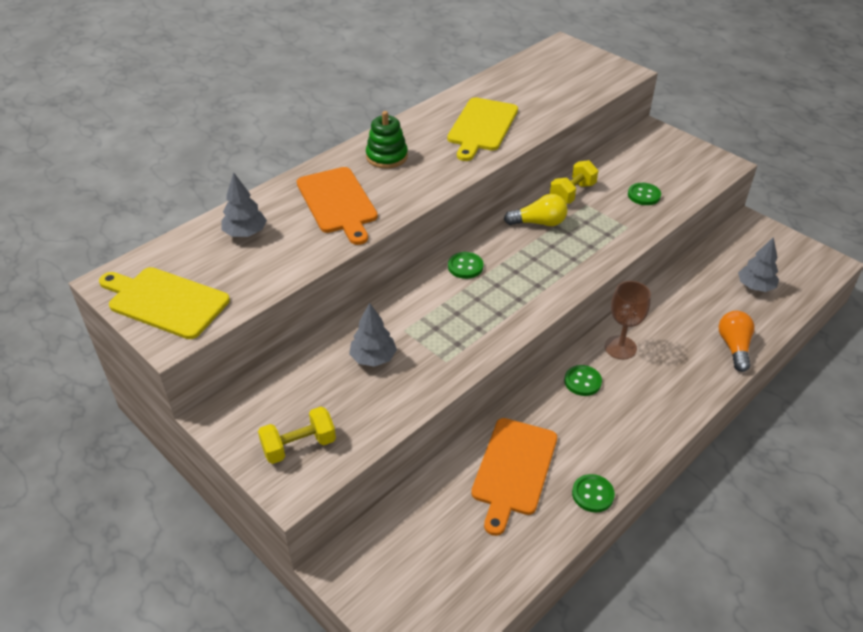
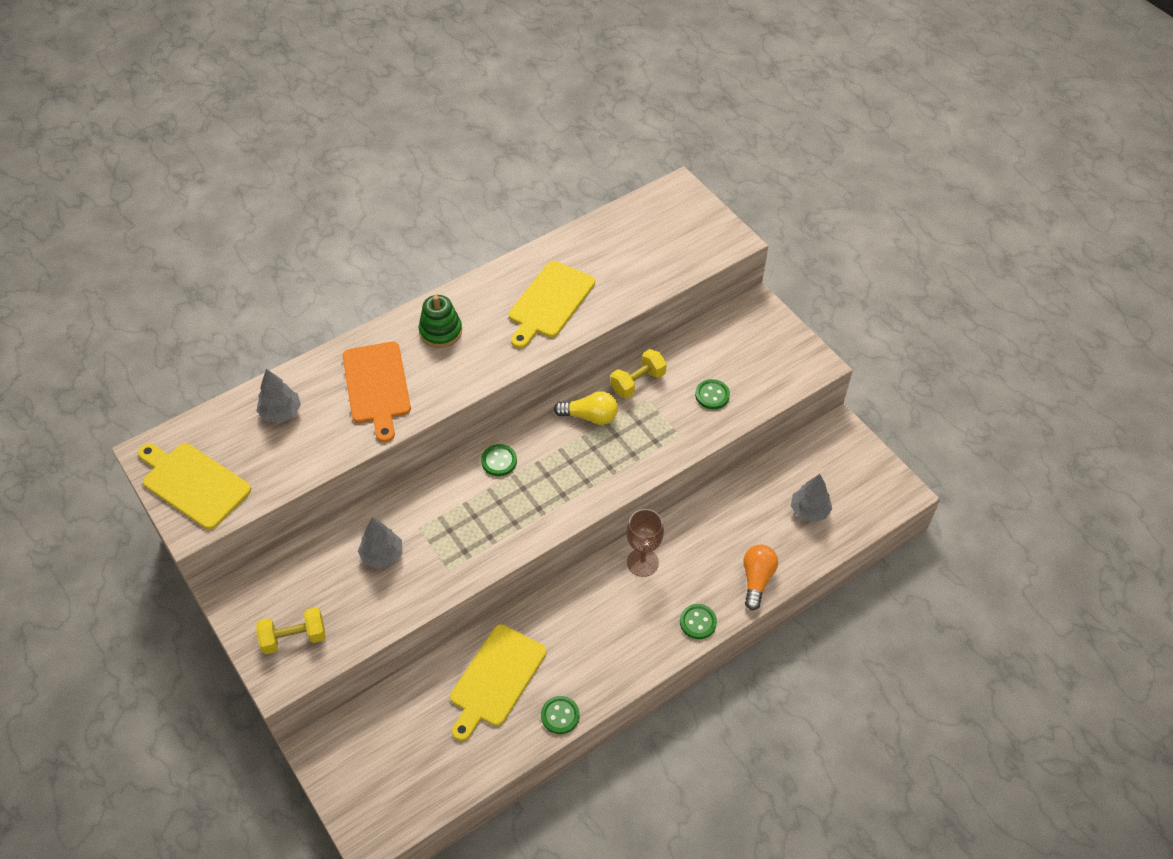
camera: 10 degrees right, 10 degrees up
(514, 470) = (496, 679): orange cutting board -> yellow cutting board
(582, 381) = (592, 595): green button -> green button (698, 622)

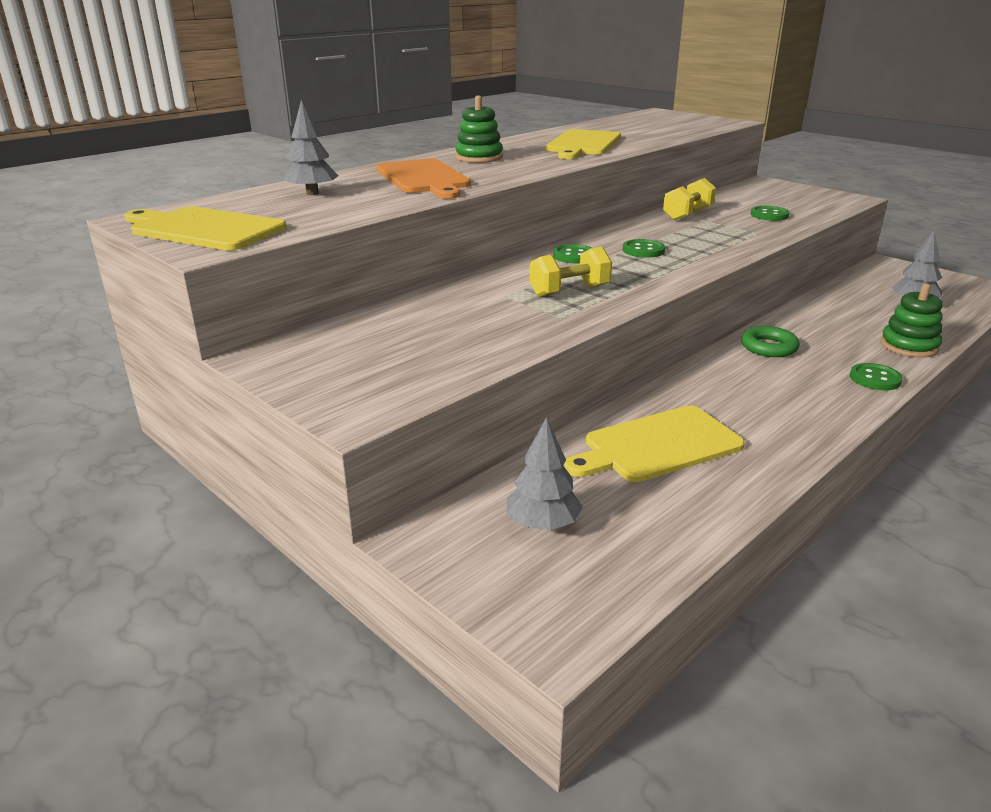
camera: 10 degrees left, 25 degrees down
(294, 638) = (367, 380): yellow dumbbell -> yellow dumbbell (569, 291)
(382, 555) = (467, 315): grey tree -> grey tree (542, 524)
(496, 679) = (658, 446): yellow cutting board -> yellow cutting board turned 45 degrees clockwise
(560, 715) = (771, 467): green button -> green button (643, 250)
(590, 416) = (654, 230): yellow light bulb -> none
(642, 562) = (768, 347): brown goblet -> green ring
(757, 579) = (909, 346): orange light bulb -> green stacking toy

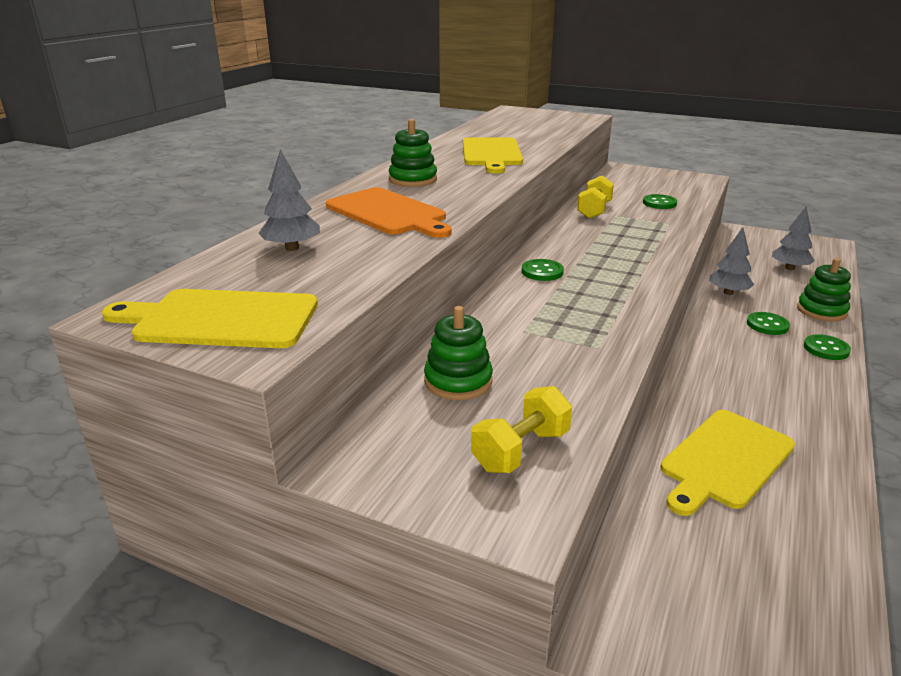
camera: 20 degrees left, 0 degrees up
(406, 321) = (458, 381): none -> green stacking toy
(542, 524) = (704, 583): grey tree -> grey tree (728, 292)
(569, 291) = (577, 314): yellow dumbbell -> yellow dumbbell (521, 450)
(643, 250) = (595, 256): green button -> green button (767, 325)
(768, 347) = (722, 331): green ring -> none

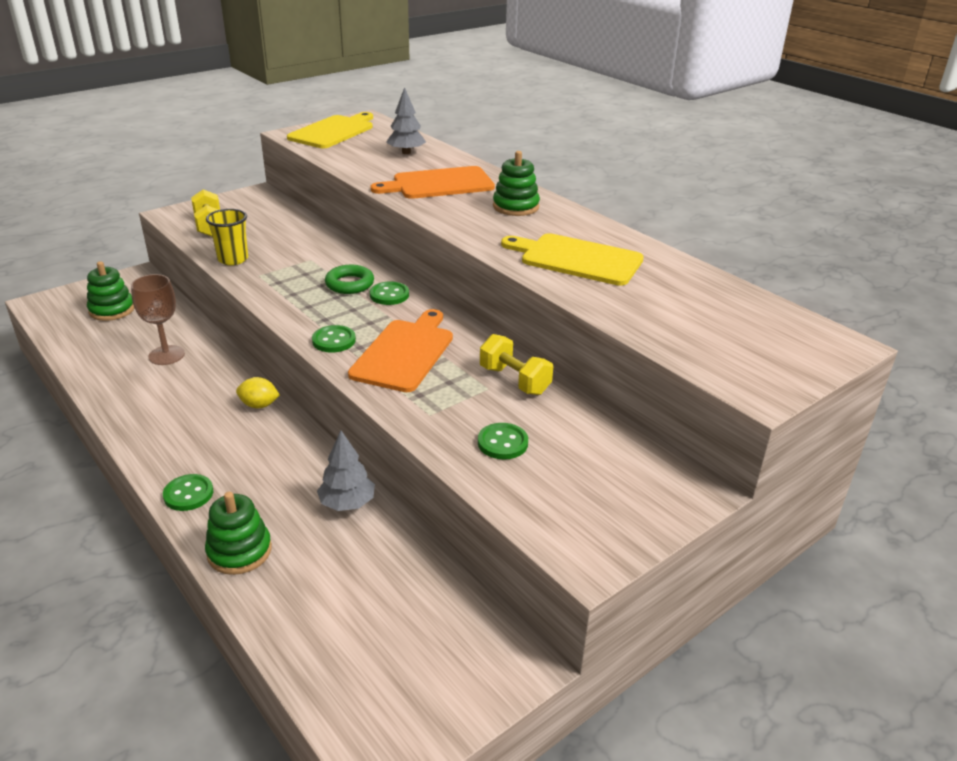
camera: 115 degrees right, 5 degrees up
(458, 381) = (284, 227): green stacking toy -> green stacking toy (112, 310)
(547, 294) = (349, 284): none -> green ring
(587, 380) = (233, 259): none -> yellow cup
(618, 245) = (404, 353): none -> orange cutting board
(701, 363) = (259, 405): none -> yellow lemon
(725, 460) = (166, 355): yellow cutting board -> brown goblet
(767, 325) = (263, 485): green button -> green button (334, 340)
(789, 268) = (352, 615): grey tree -> none

